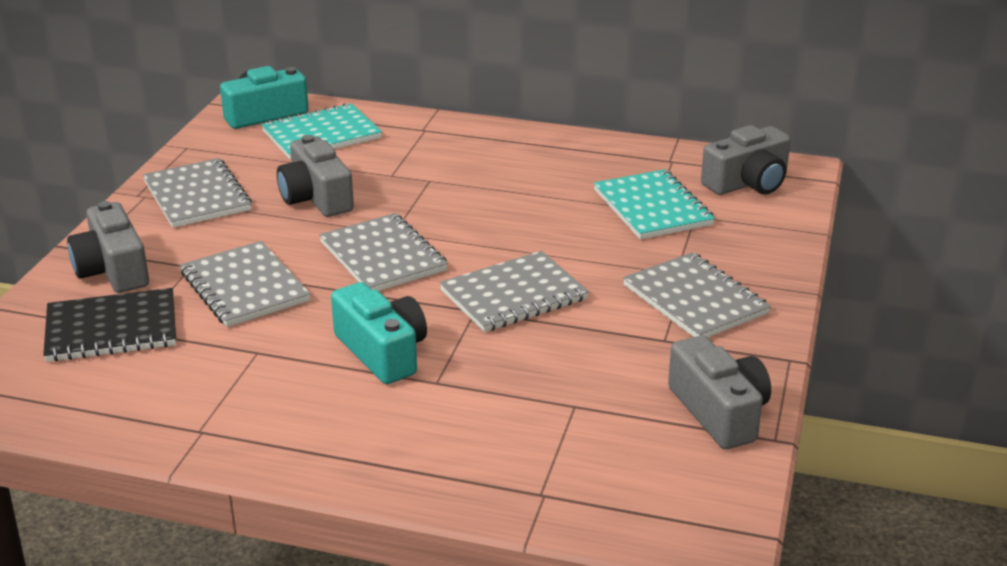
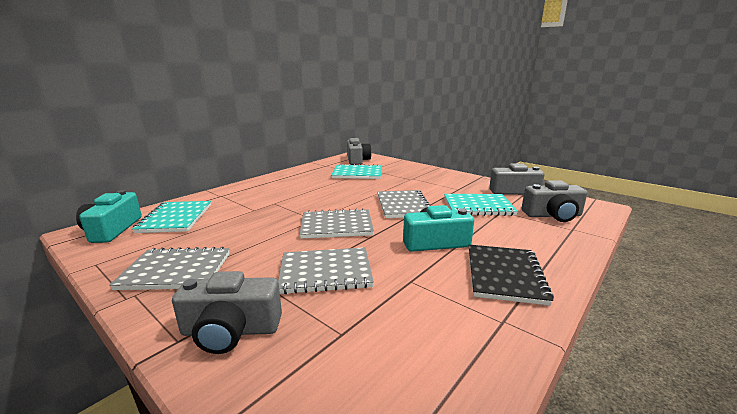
camera: 65 degrees left, 10 degrees down
(112, 329) = (329, 346): black notebook -> black notebook (504, 275)
(316, 197) = (246, 232): grey camera -> grey camera (553, 215)
(577, 375) = (478, 206): none -> turquoise notebook
(695, 300) = (432, 180): grey notebook -> none

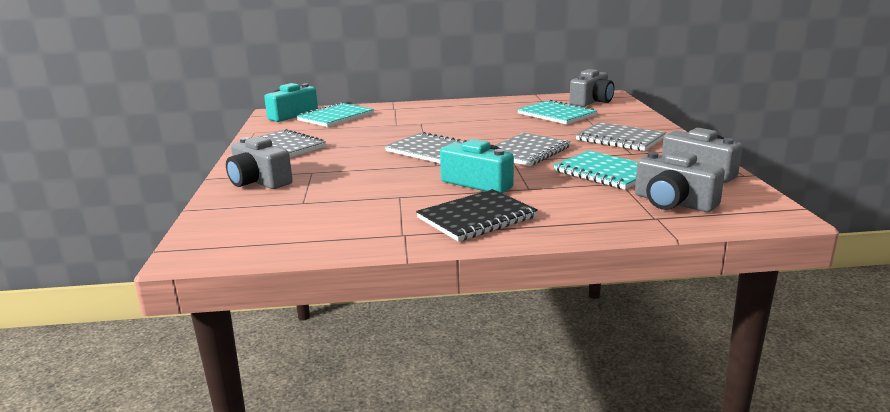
camera: 45 degrees right, 0 degrees up
(325, 272) = (358, 174): grey notebook -> grey notebook (620, 139)

